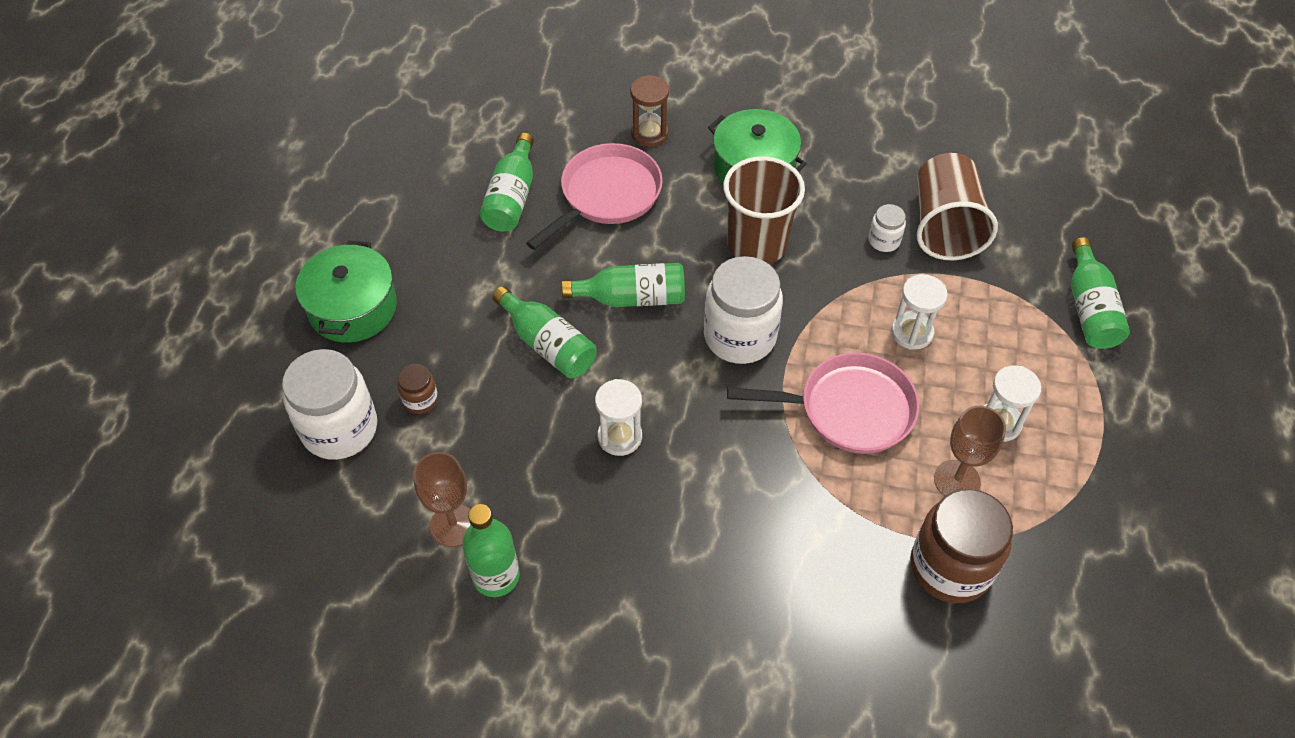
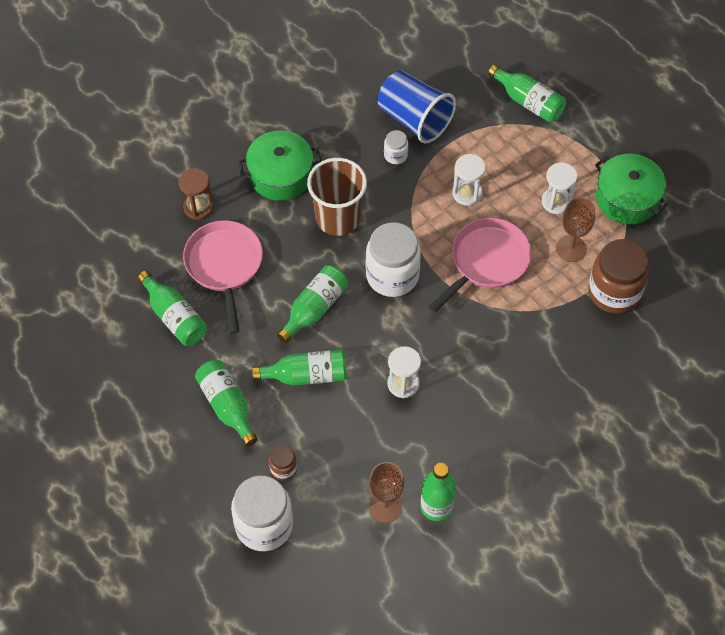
camera: 50 degrees left, 5 degrees up
(352, 308) = (177, 462): green pot -> green pot (627, 198)
(451, 304) = (227, 406): none -> green bottle
(944, 226) = (414, 119): brown cup -> blue cup

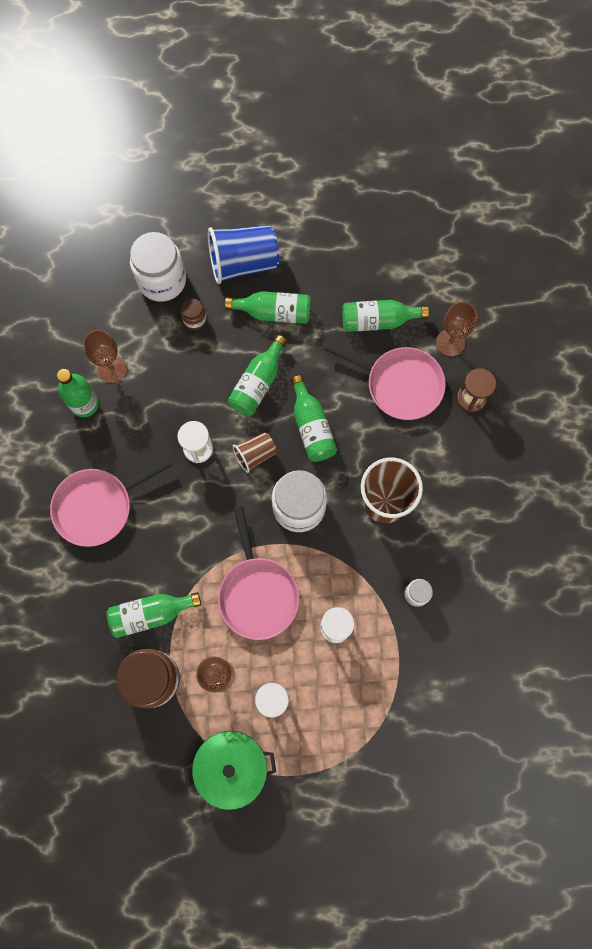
camera: 125 degrees right, 15 degrees up
(156, 250) = (450, 342): none -> brown goblet
(281, 175) = (460, 483): green pot -> none
(373, 336) = (255, 454): none -> brown cup
(414, 119) = (445, 638): blue cup -> blue cup (243, 263)
(517, 429) = (98, 506): none -> pink pan
(528, 102) = (395, 759): green bottle -> green bottle (151, 614)

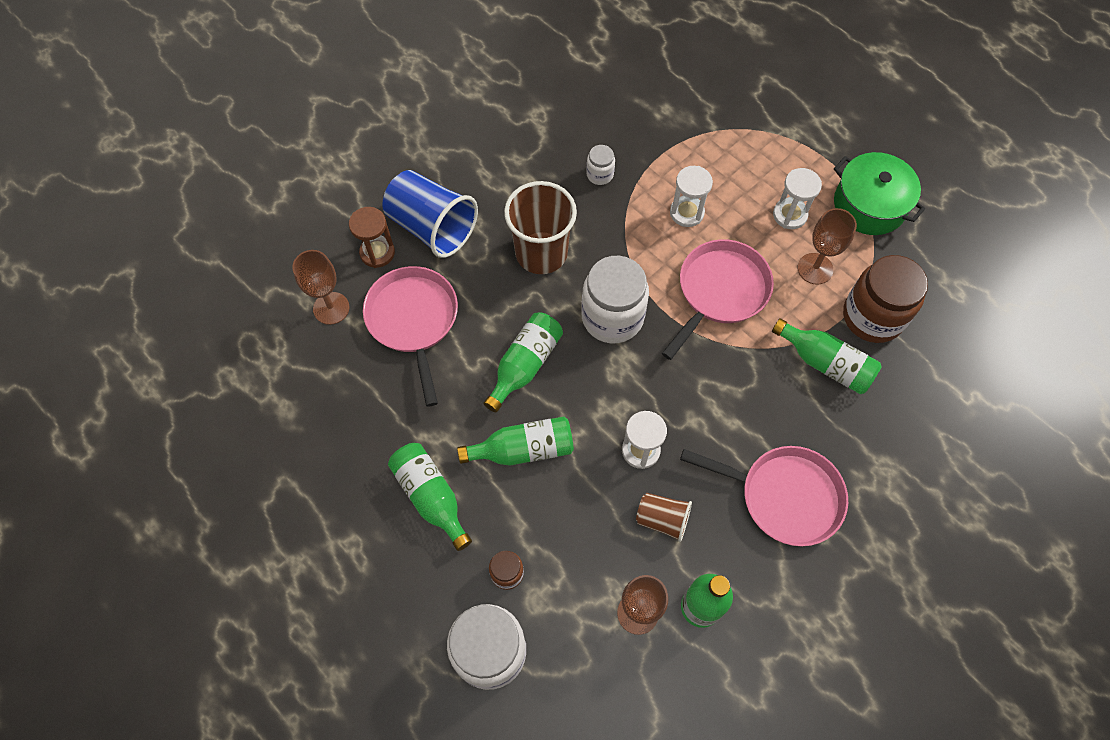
camera: 130 degrees left, 10 degrees down
(243, 263) = (396, 577): blue cup -> blue cup (432, 227)
(255, 454) = (598, 393): brown cup -> brown cup (662, 519)
(378, 321) = (359, 388): green bottle -> none

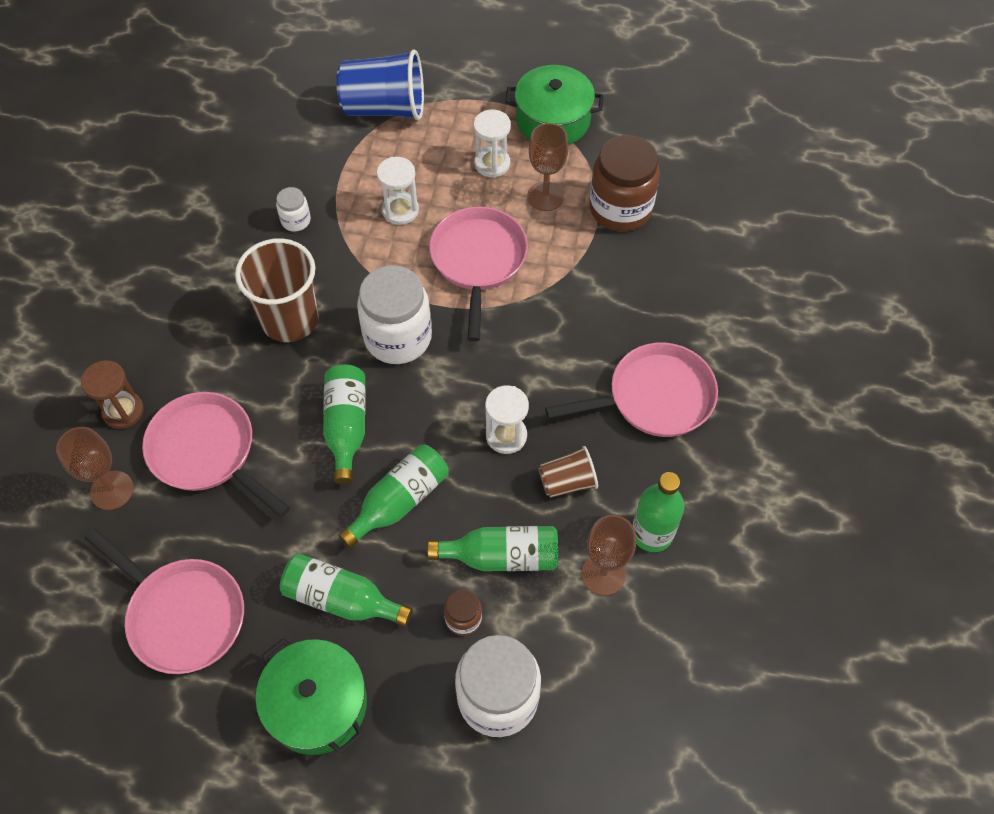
camera: 35 degrees left, 5 degrees down
(316, 433) = (182, 615): none -> pink pan
(361, 563) = (317, 704): none -> green pot
(432, 227) = (163, 356): blue cup -> blue cup (385, 108)
(825, 363) = (610, 268): green bottle -> green bottle (502, 556)

